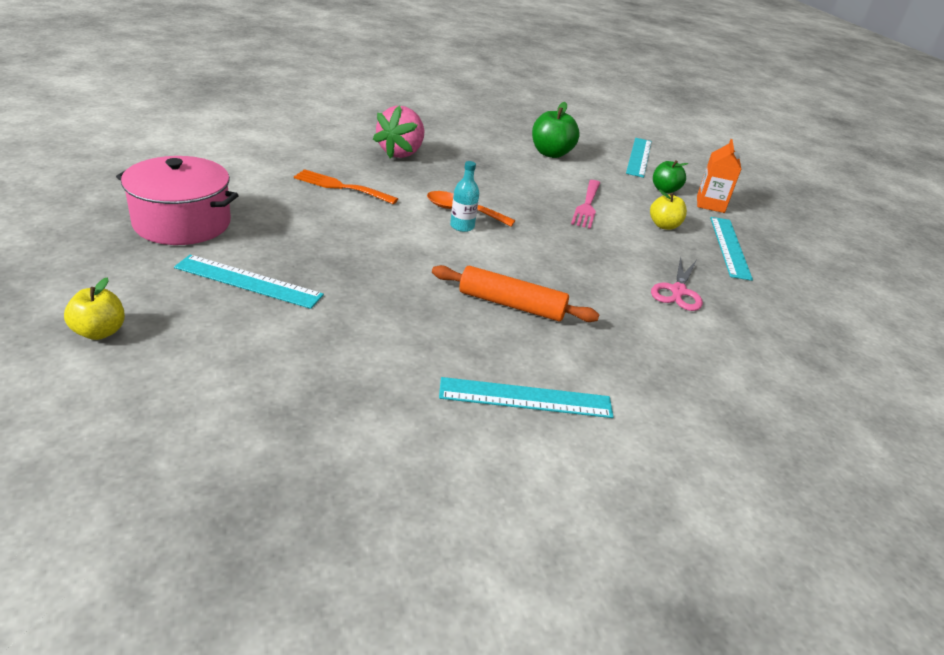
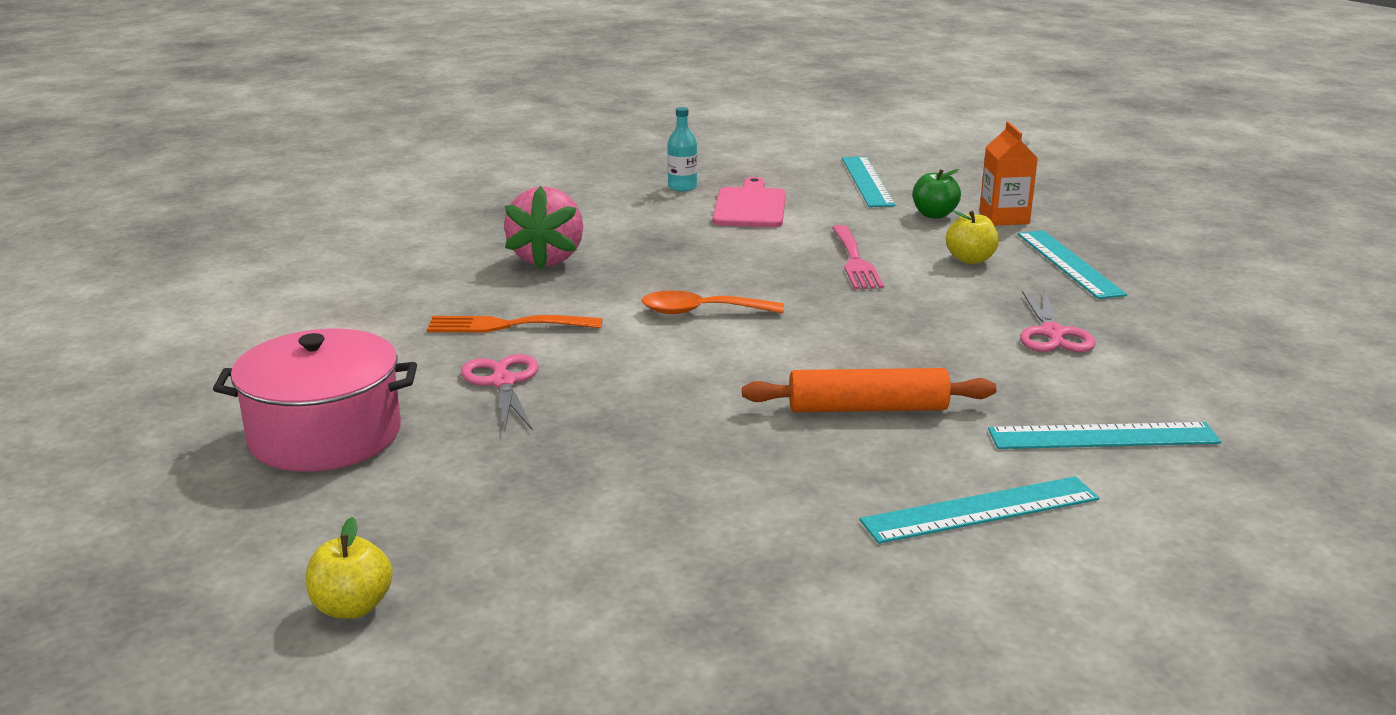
camera: 15 degrees left, 10 degrees down
(248, 281) = (497, 482): turquoise ruler -> turquoise ruler (1103, 436)
(307, 221) = (503, 382): none -> pink scissors
(462, 226) = (718, 331): turquoise bottle -> turquoise bottle (682, 187)
(551, 153) = (750, 206): green apple -> pink cutting board

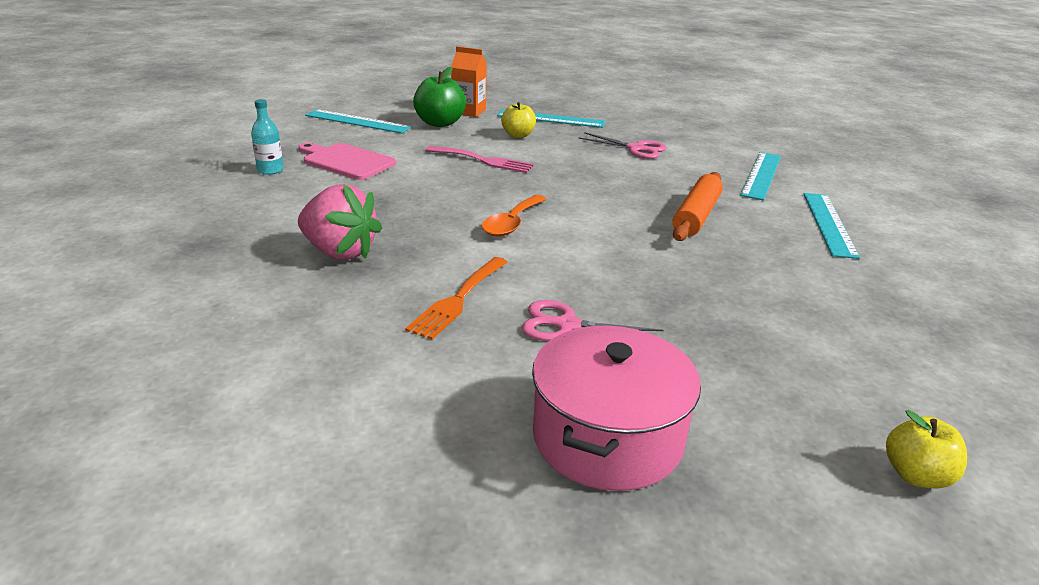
camera: 65 degrees left, 5 degrees up
(934, 215) = (440, 123): green apple -> green apple, size x1.53

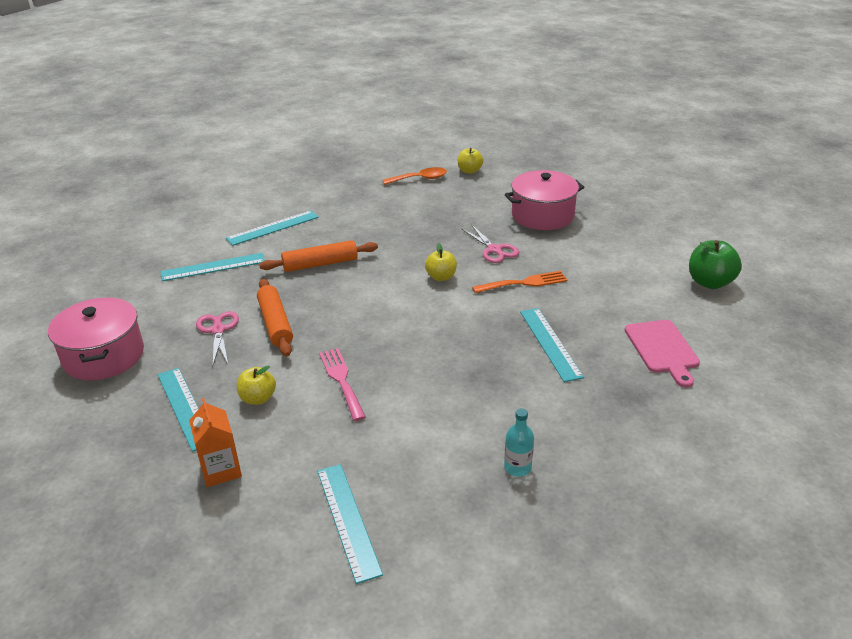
camera: 130 degrees left, 5 degrees up
(339, 252) = (550, 343): pink strawberry -> turquoise ruler
(346, 161) = (442, 444): pink cutting board -> pink cutting board (662, 349)
(440, 123) = (282, 463): green apple -> green apple (710, 282)
(512, 223) = (425, 312): orange spoon -> orange spoon (420, 179)
(561, 260) = (441, 277): none -> yellow apple
(609, 166) = (275, 324): none -> orange rolling pin
(660, 116) = (103, 356): none -> pink pot

